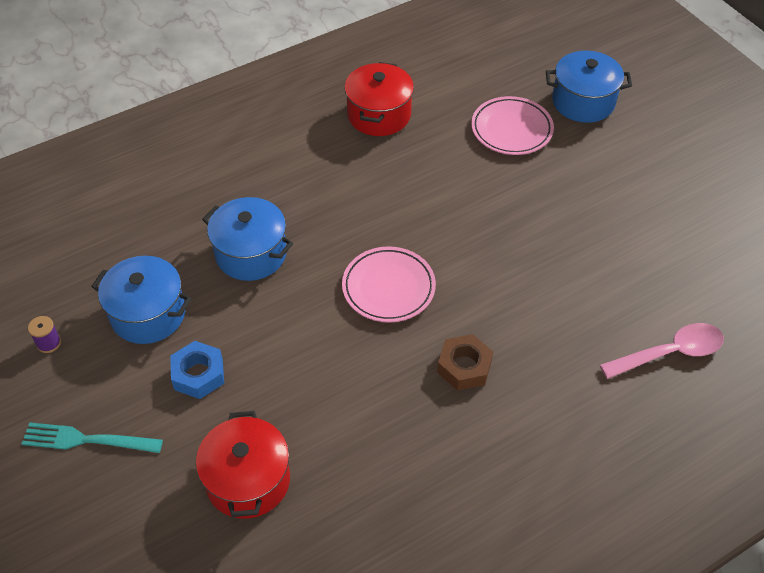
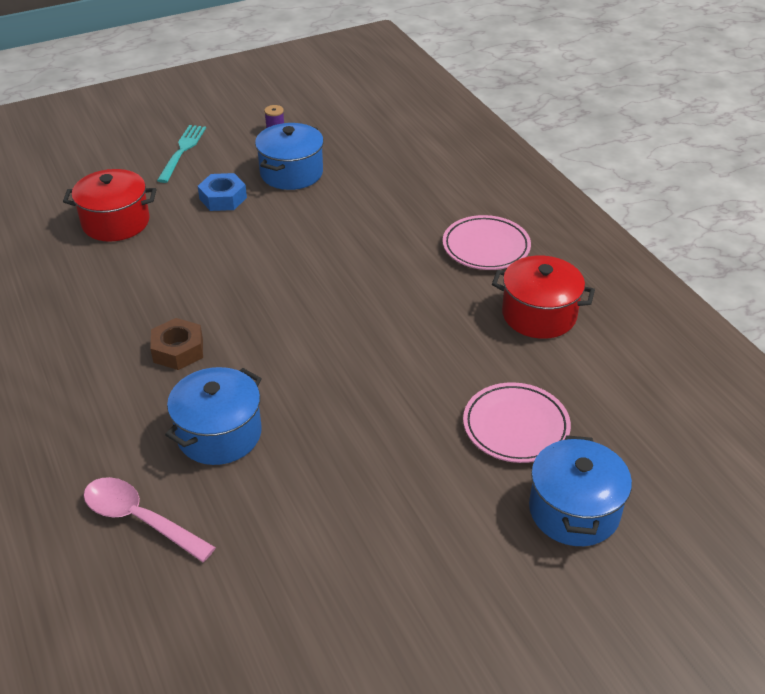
camera: 95 degrees right, 10 degrees down
(251, 253) = (347, 224): blue pot -> blue pot (219, 434)
(388, 288) = (287, 307): pink plate -> pink plate (486, 247)
(669, 353) = (139, 519): pink spoon -> pink spoon turned 135 degrees clockwise

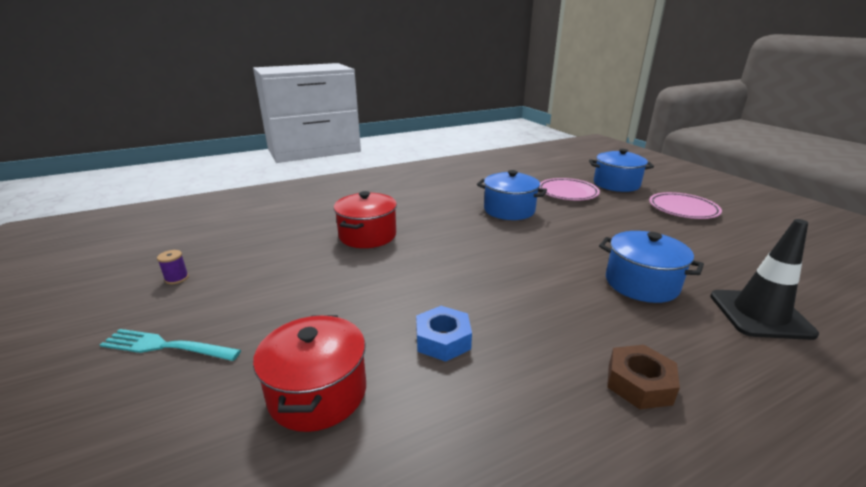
camera: 90 degrees left, 15 degrees down
(139, 519) = (760, 314): pink spoon -> black traffic cone
(178, 350) = (553, 313): brown nut -> brown nut (639, 383)
(223, 198) = (298, 305): blue nut -> blue nut (443, 340)
(291, 173) = (270, 266): blue pot -> blue pot (509, 210)
(486, 247) = (405, 194): pink plate -> pink plate (683, 209)
(539, 314) = (472, 184): red pot -> red pot (367, 235)

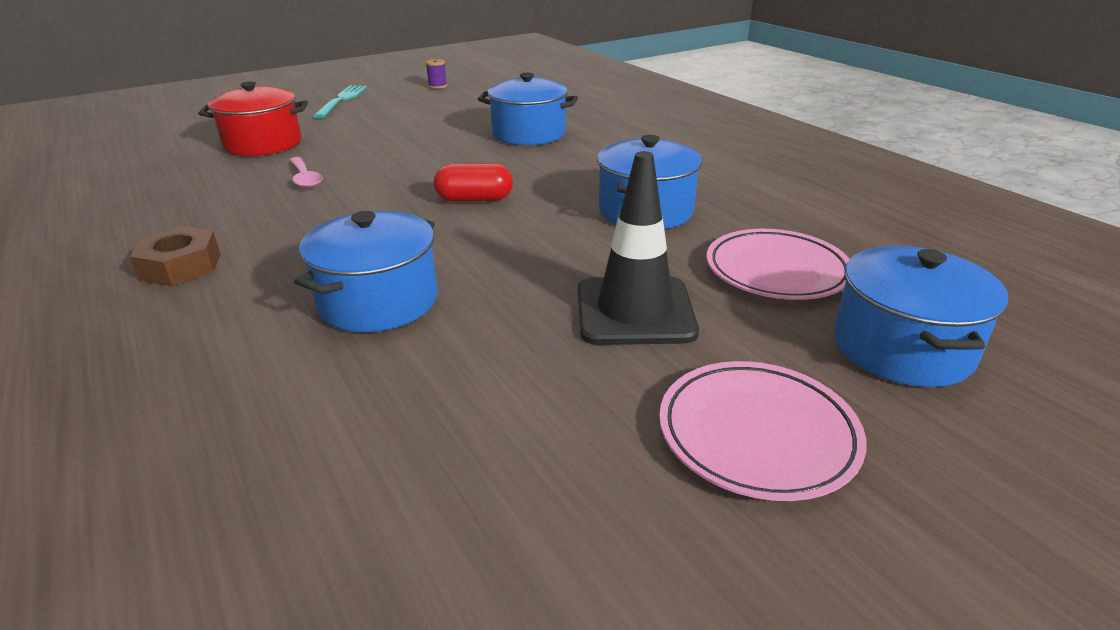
camera: 85 degrees right, 5 degrees up
(367, 235) = (529, 134): red pot -> blue pot
(443, 340) = (305, 178): blue nut -> pink spoon
(494, 256) = (474, 199): none -> red capsule
(760, 314) = (250, 402): black traffic cone -> black traffic cone (635, 311)

